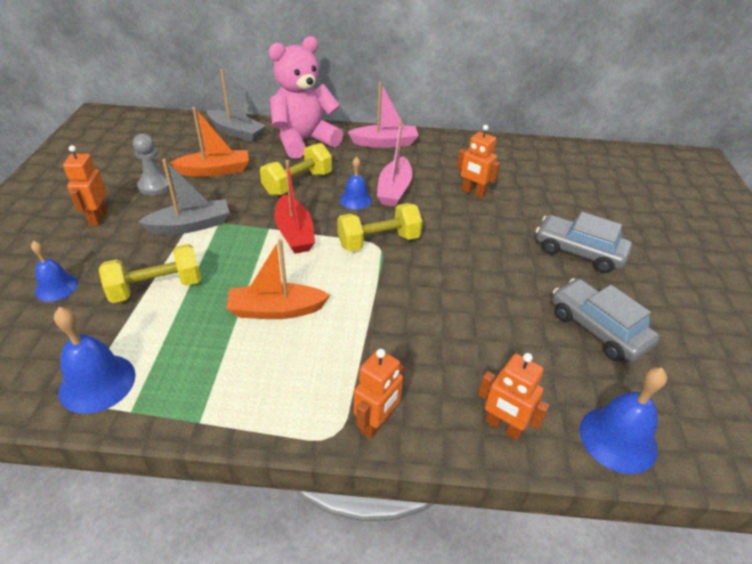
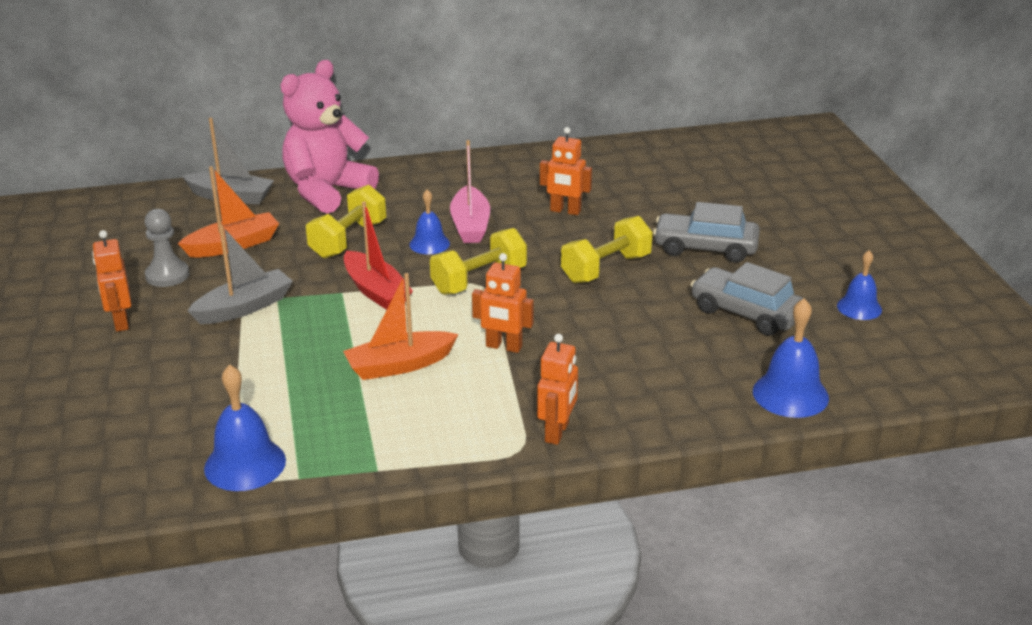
camera: 15 degrees left, 10 degrees down
(56, 287) = (127, 396): blue bell -> blue bell (859, 307)
(156, 288) = (248, 373): yellow dumbbell -> yellow dumbbell (606, 268)
(385, 143) = (432, 176): pink boat -> none
(503, 427) = (681, 409): orange robot -> orange robot (503, 347)

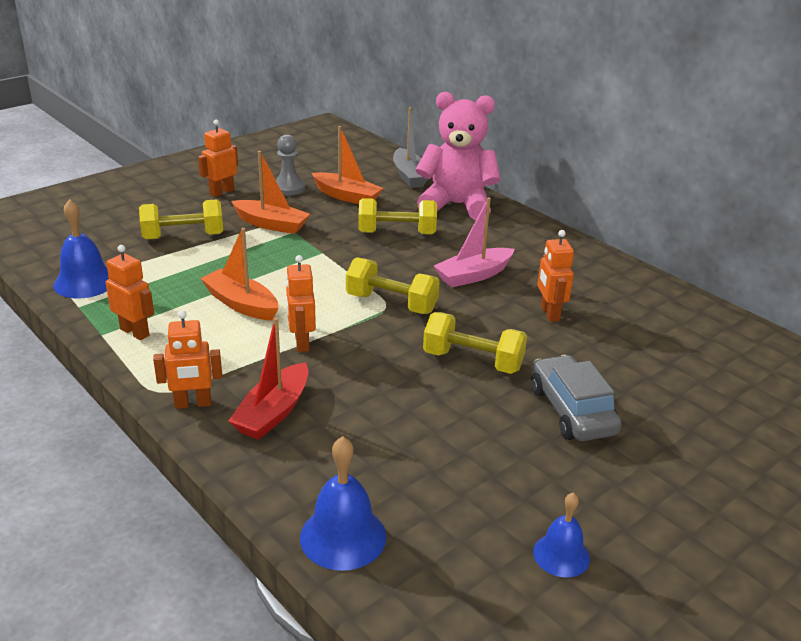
camera: 60 degrees right, 0 degrees up
(206, 372) = (183, 236): none -> yellow dumbbell
(244, 307) = (271, 224): grey boat -> orange boat
(376, 291) = (335, 265): red boat -> red boat (273, 412)
(393, 445) = (135, 332): none -> orange robot
(429, 244) = (425, 266): blue bell -> none
(746, 313) = (472, 468): grey car -> none

